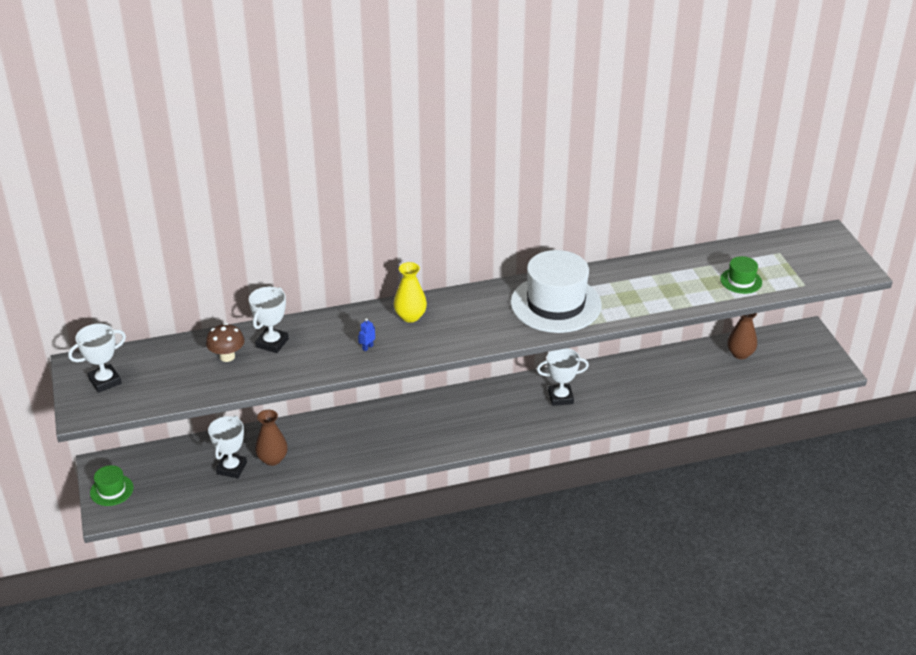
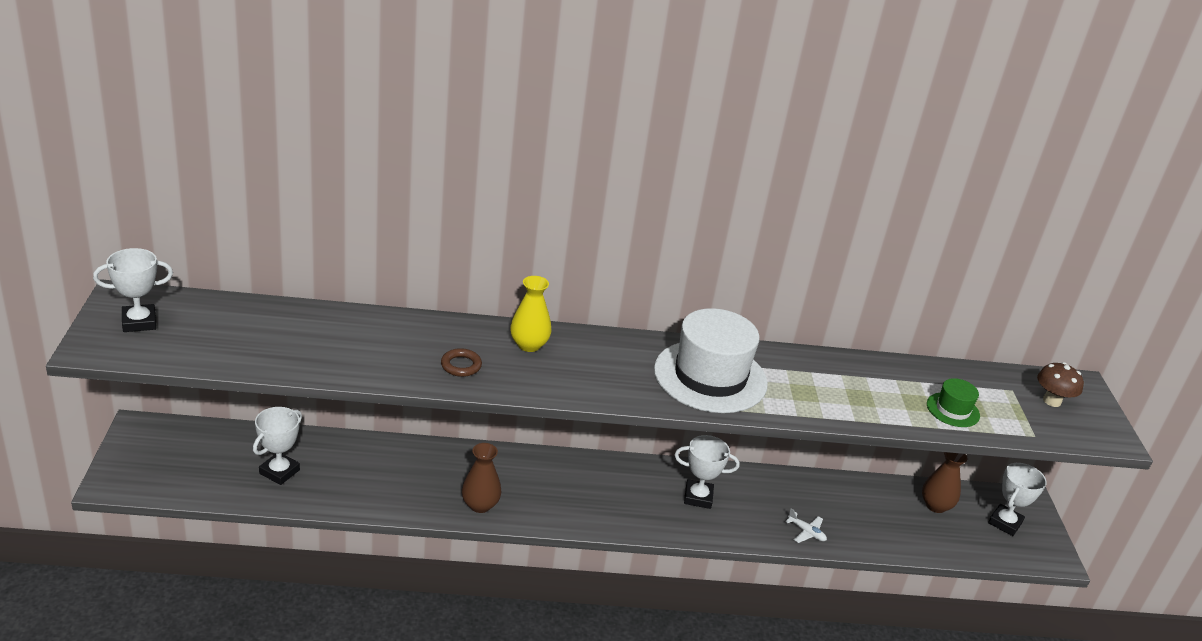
camera: 10 degrees right, 5 degrees down
(111, 490) = (133, 458): green hat -> none
(227, 356) = (293, 332): brown mushroom -> brown mushroom (1052, 401)
(272, 343) = (353, 332): white trophy -> white trophy (1005, 523)
(272, 459) = (331, 474): brown vase -> brown vase (480, 505)
(367, 347) = (461, 365): blue robot -> brown ring
(650, 401) = (806, 532): none -> white plane

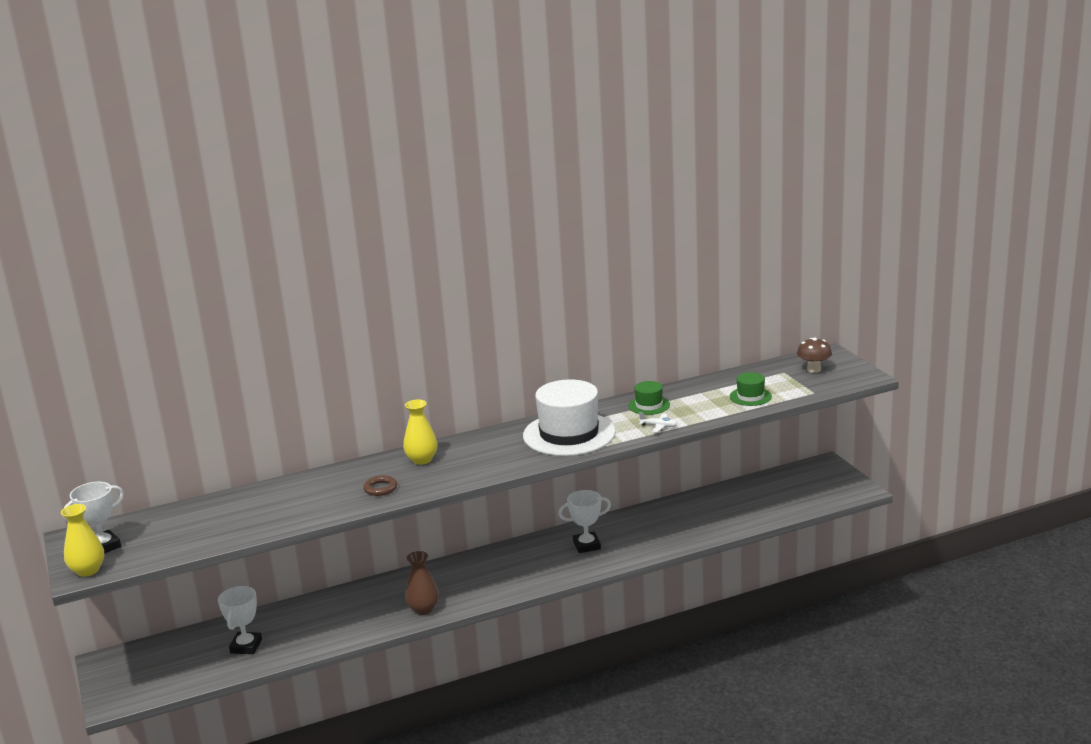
camera: 15 degrees left, 10 degrees down
(102, 346) = (88, 570): none -> yellow vase
(806, 532) = (679, 538): white plane -> white plane (658, 426)
(824, 373) = (649, 405): none -> green hat
(935, 505) = (762, 489): brown vase -> none
(1005, 523) = (816, 482): white trophy -> none

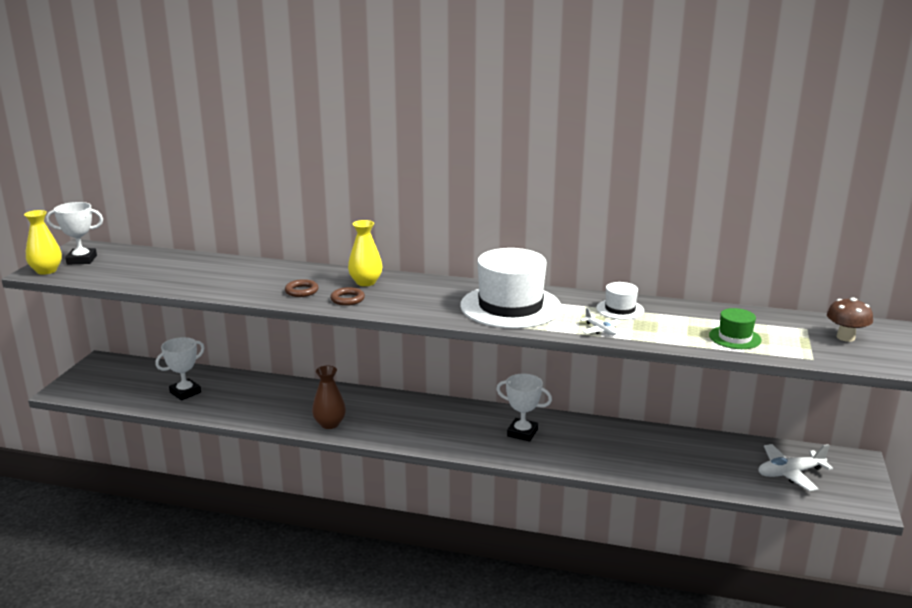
camera: 35 degrees right, 0 degrees up
(432, 479) = (347, 299): none -> brown ring
(649, 405) = (620, 309): green hat -> white hat
(796, 491) = (790, 473): none -> white plane

